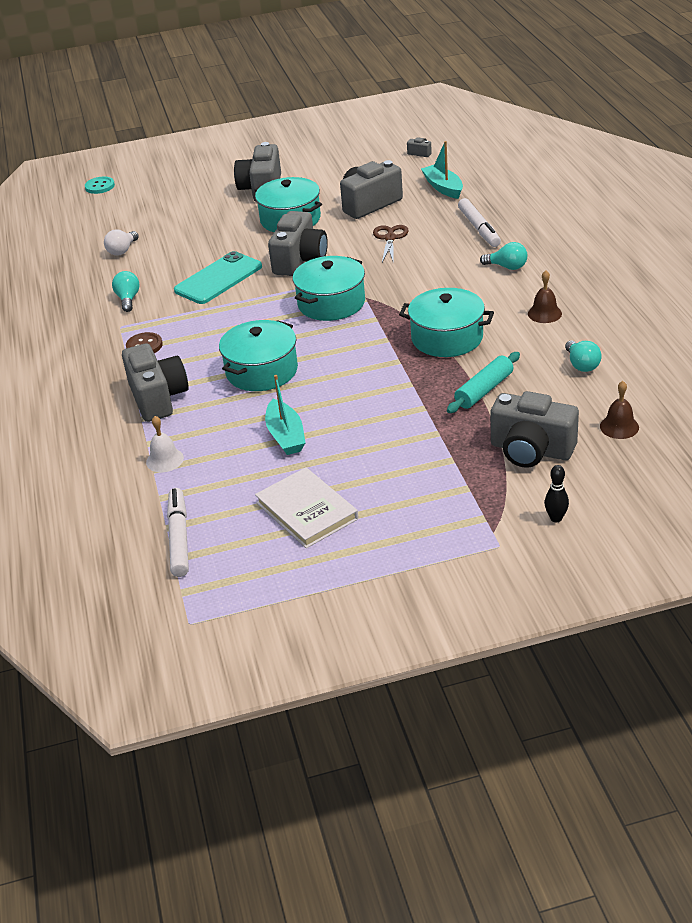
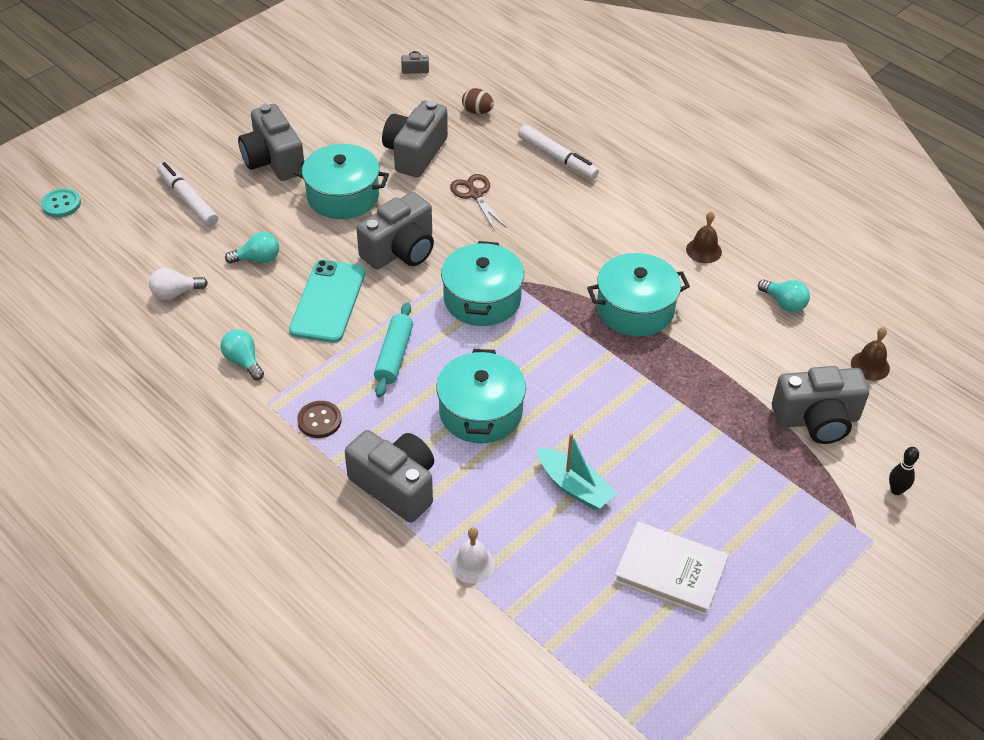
camera: 35 degrees left, 10 degrees up
(122, 251) = (175, 293): white light bulb -> white light bulb turned 75 degrees clockwise
(179, 538) = (571, 656): white marker -> white marker (188, 199)
(300, 260) = (400, 250): grey camera -> grey camera turned 60 degrees clockwise
(443, 187) = (477, 111): turquoise boat -> brown egg
(484, 390) = (720, 363): turquoise rolling pin -> turquoise rolling pin (394, 356)
(507, 267) = (623, 201): turquoise light bulb -> turquoise light bulb (258, 259)

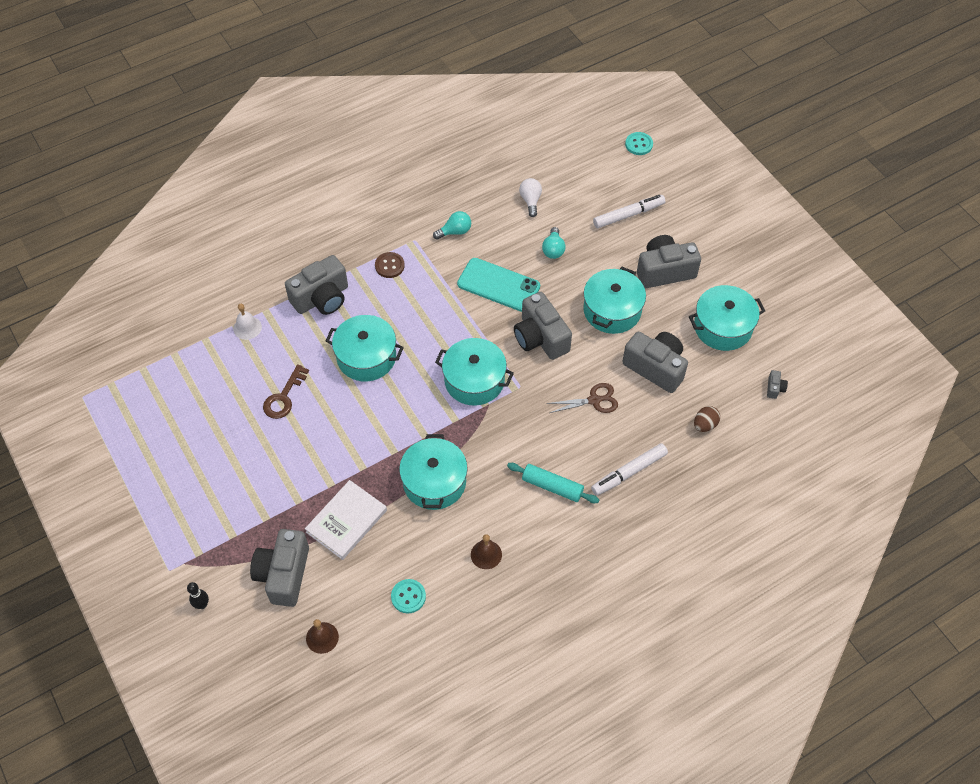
camera: 105 degrees right, 10 degrees up
(344, 110) = (723, 327): none -> turquoise pot
(394, 356) = (434, 316): turquoise rolling pin -> turquoise rolling pin (552, 487)
(574, 486) = (284, 397): turquoise boat -> brown key
(670, 571) = (197, 435): white book -> white book (346, 521)
(784, 303) = (408, 596): turquoise light bulb -> turquoise button

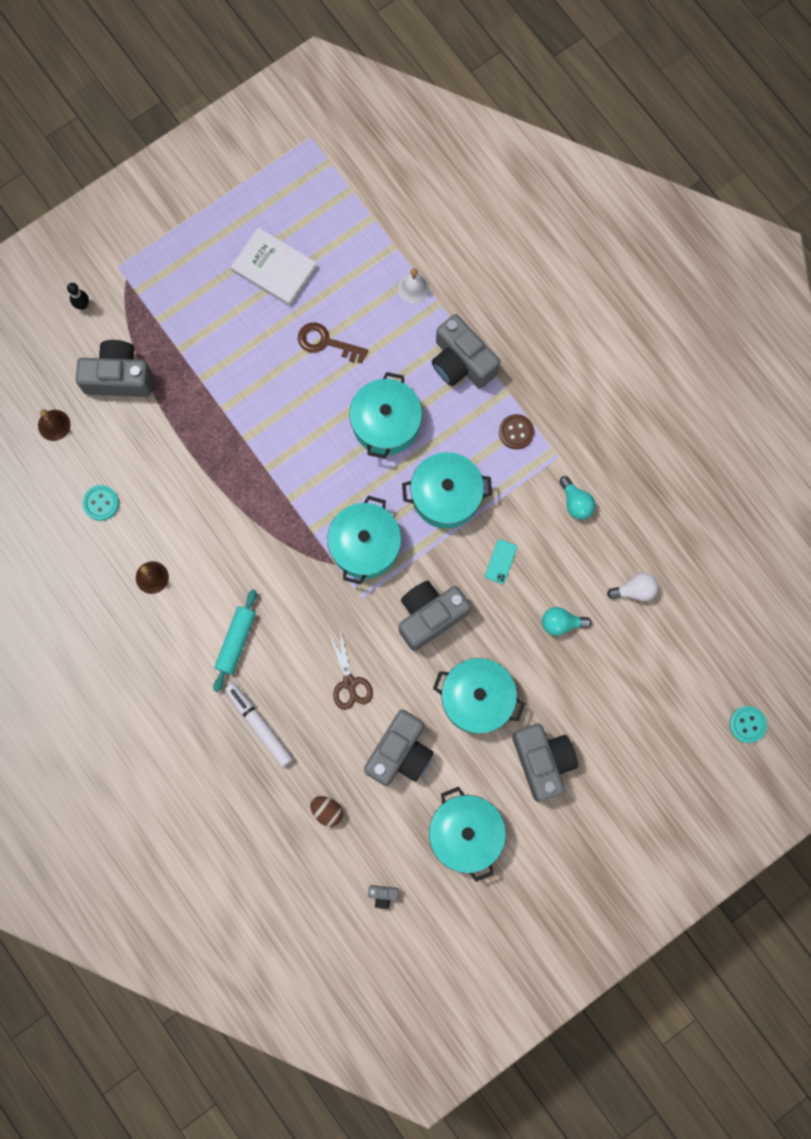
camera: 85 degrees right, 20 degrees up
(346, 521) = (181, 430): white book -> white book (274, 268)
(434, 482) = (233, 515): turquoise pot -> turquoise pot (446, 495)
(498, 285) = (501, 561): turquoise phone -> turquoise phone, size x0.45
(628, 215) = (626, 714): white marker -> none

